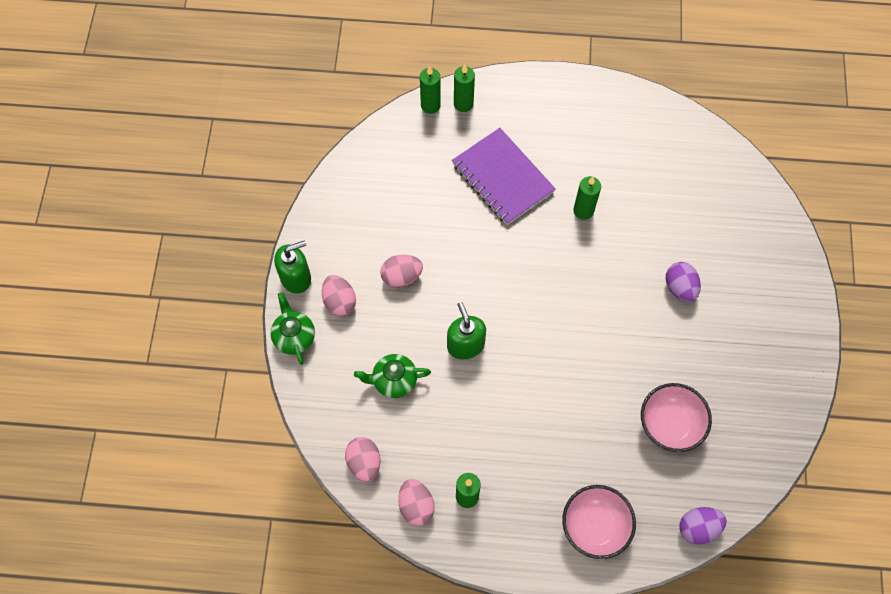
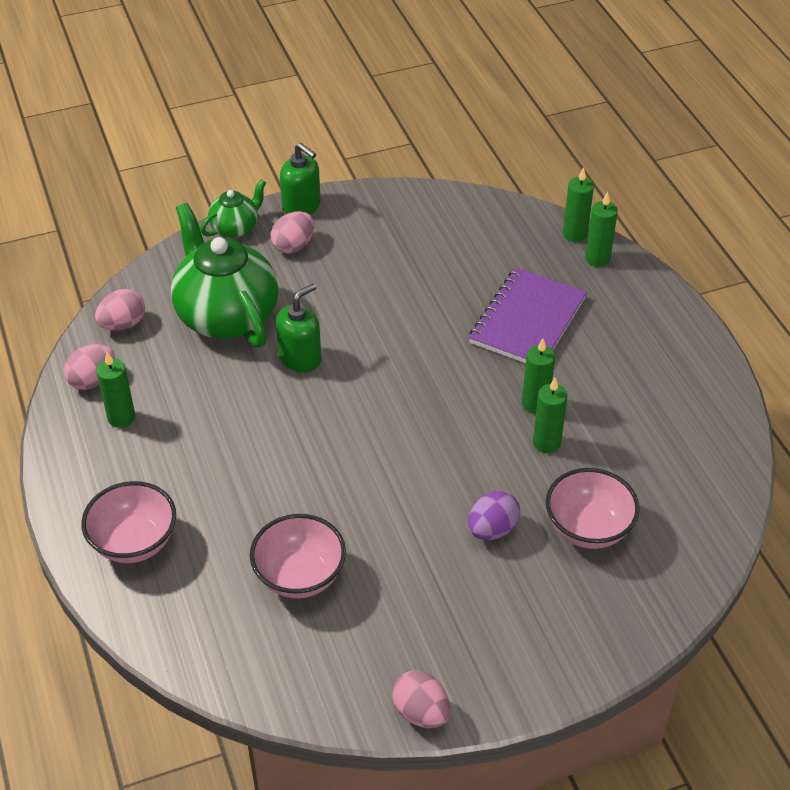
camera: 65 degrees right, 20 degrees down
(394, 381) = (226, 316): green teapot -> green teapot, size x2.01
(401, 277) = (351, 281): pink egg -> pink egg (421, 712)
(621, 220) = (546, 443): none -> green candle
(698, 528) = (176, 647): purple egg -> none
(702, 231) = (588, 528): none -> pink bowl

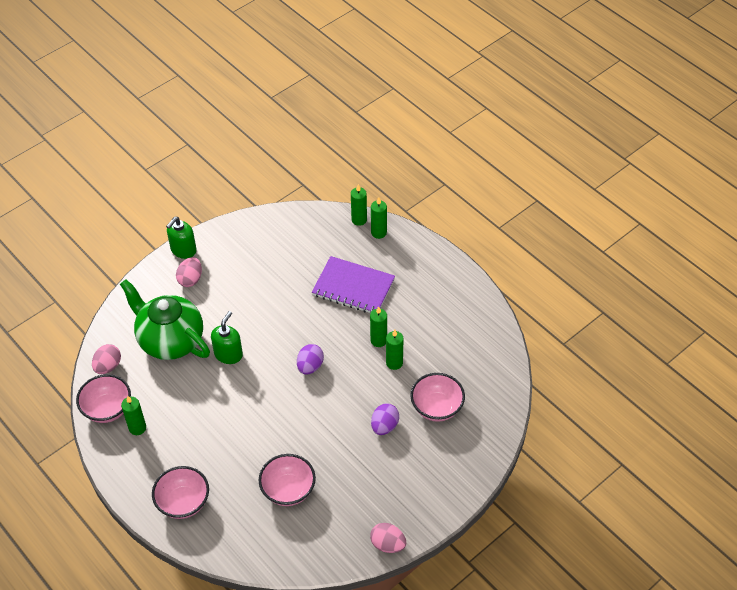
camera: 20 degrees left, 5 degrees up
(93, 380) = (107, 409): pink egg -> pink bowl
(235, 228) = (148, 278): green teapot -> none
(301, 206) = (183, 250): green soap dispenser -> green soap dispenser turned 105 degrees clockwise
(414, 409) = (310, 366): none -> purple egg
(527, 321) = (353, 287): purple notebook -> purple notebook turned 75 degrees counterclockwise

